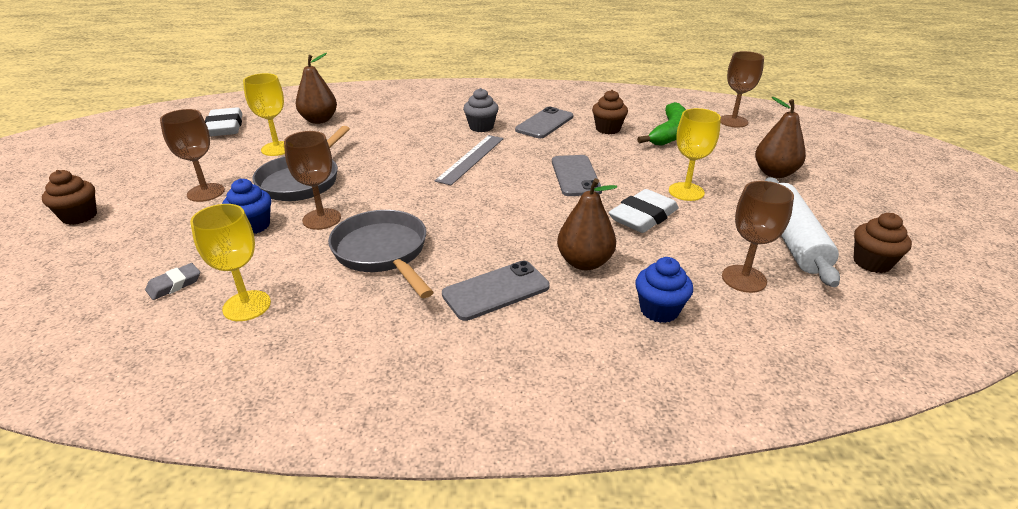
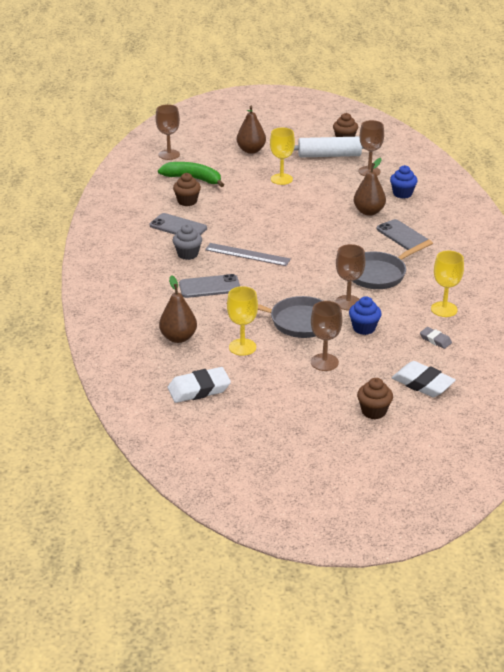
camera: 95 degrees left, 0 degrees up
(575, 176) = (267, 214): grey phone -> grey phone (209, 287)
(643, 217) = (315, 194): white eraser -> white eraser (422, 383)

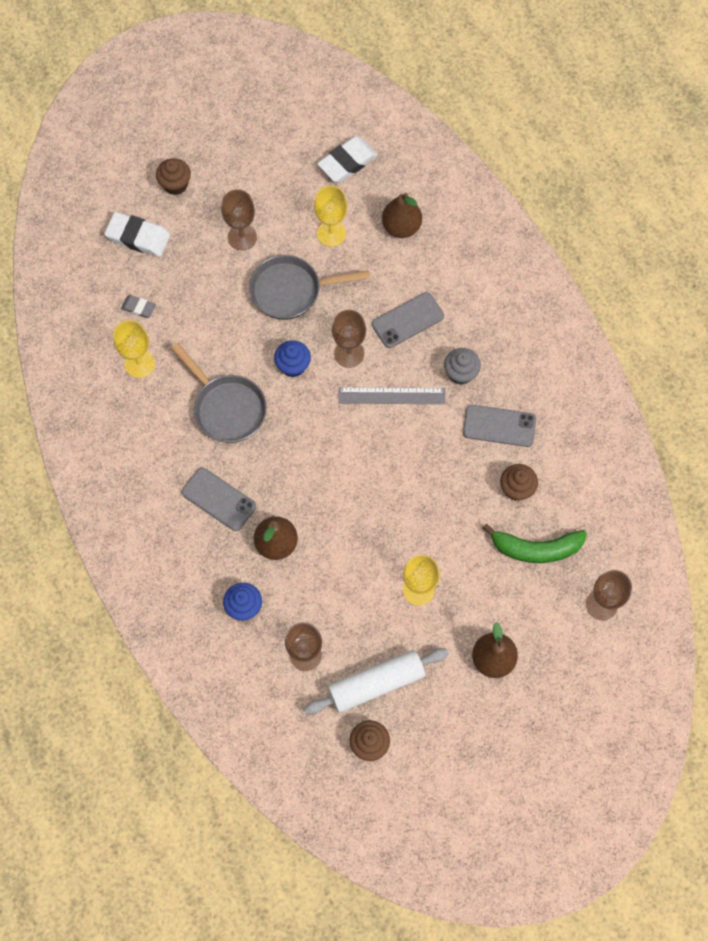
camera: 160 degrees right, 35 degrees up
(348, 303) = (247, 341): brown goblet -> brown goblet (349, 353)
(364, 328) = (217, 303): blue cupcake -> blue cupcake (293, 366)
(379, 274) = (226, 408): grey pan -> grey pan turned 105 degrees clockwise

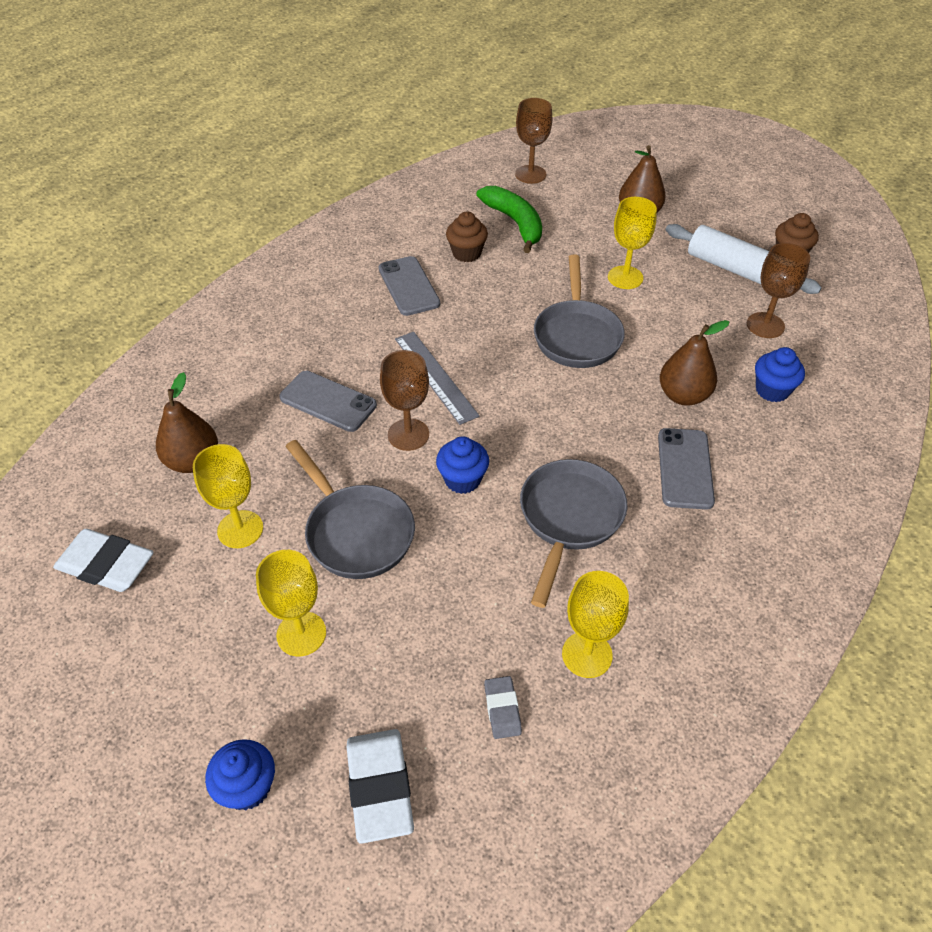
camera: 120 degrees left, 20 degrees down
(175, 184) = (247, 787): brown cupcake -> blue cupcake
(242, 237) = (301, 634): brown goblet -> yellow goblet
(376, 512) = (577, 335): none -> grey pan
(460, 373) = (367, 334): grey cupcake -> none

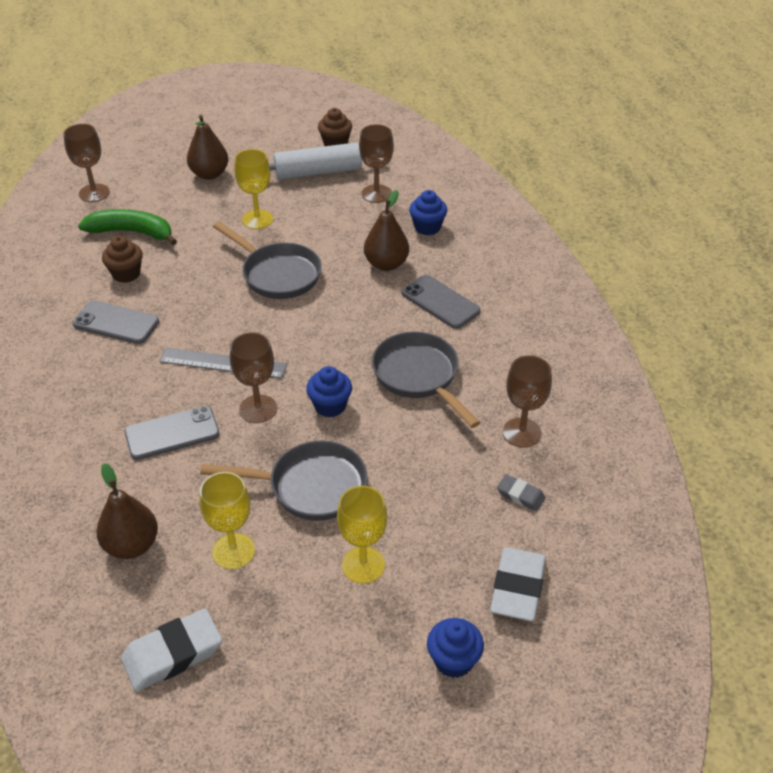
camera: 50 degrees left, 5 degrees down
(380, 787) = (517, 588): white eraser -> white eraser turned 75 degrees clockwise
(587, 654) = (522, 433): yellow goblet -> brown goblet

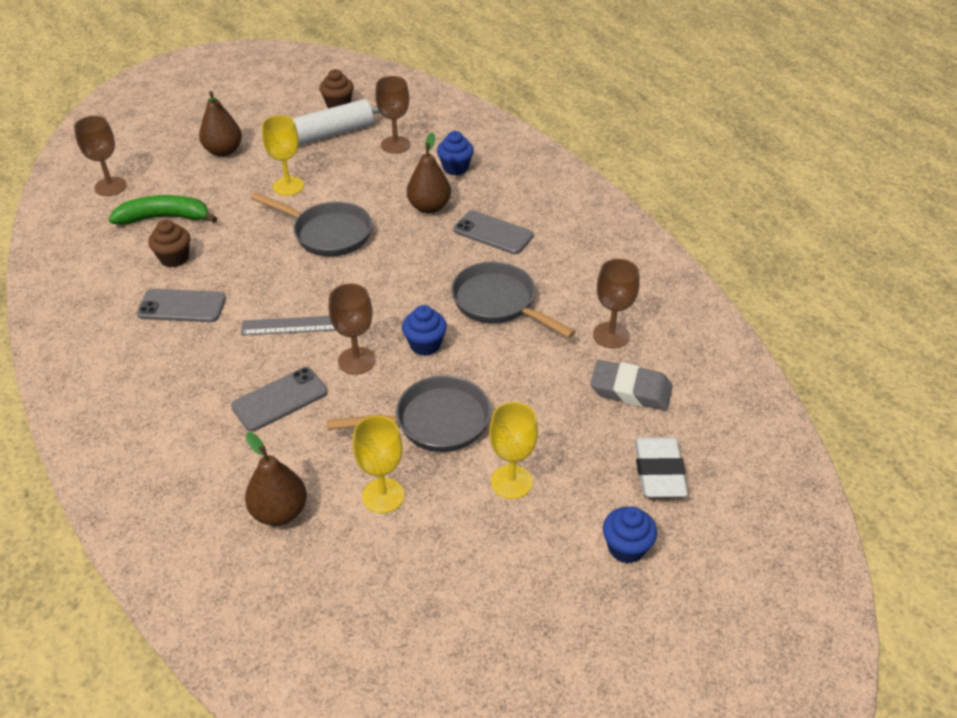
camera: 15 degrees left, 0 degrees up
(172, 654) = (360, 603): white eraser -> none
(520, 495) = (630, 390): grey eraser -> grey eraser, size x1.83

